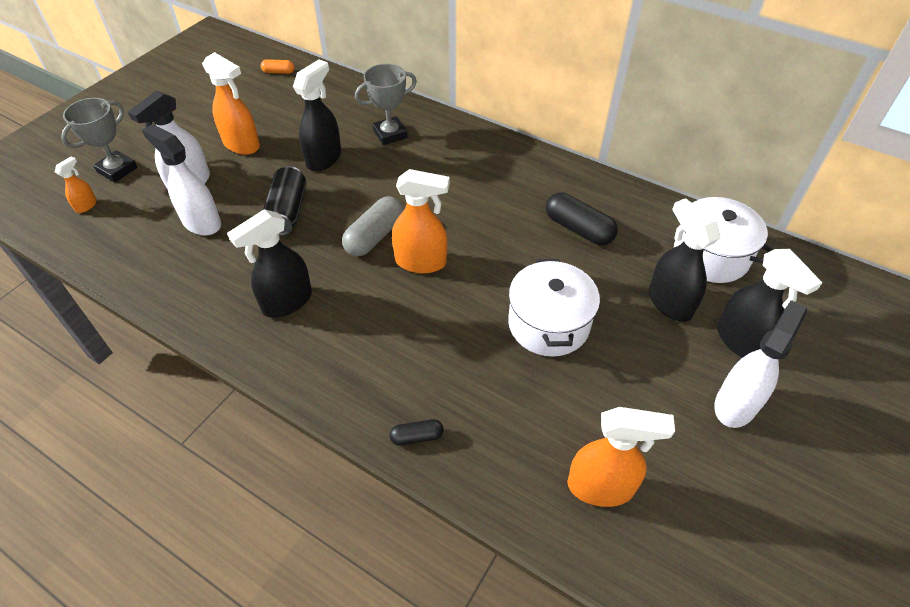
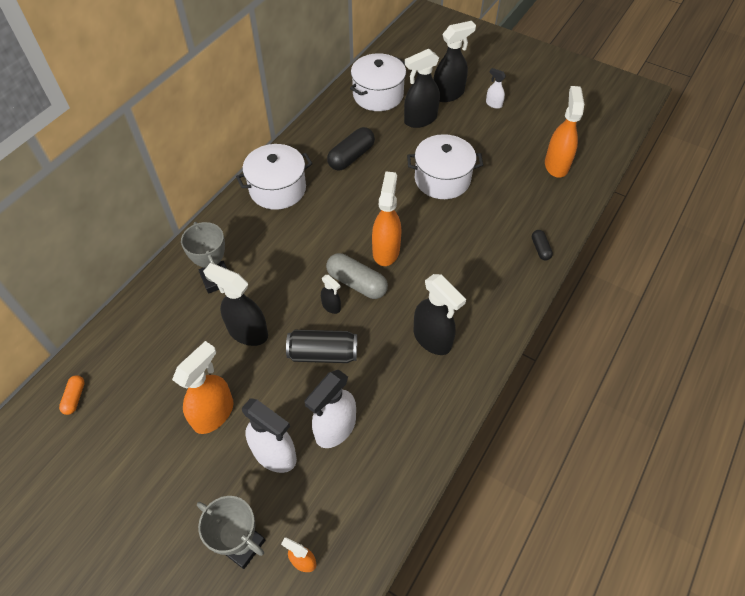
camera: 90 degrees left, 5 degrees up
(345, 216) = (331, 306): none -> black spray bottle
(516, 168) = (277, 189): none -> white pot
(735, 404) = (493, 104): white spray bottle -> white spray bottle, size x0.51

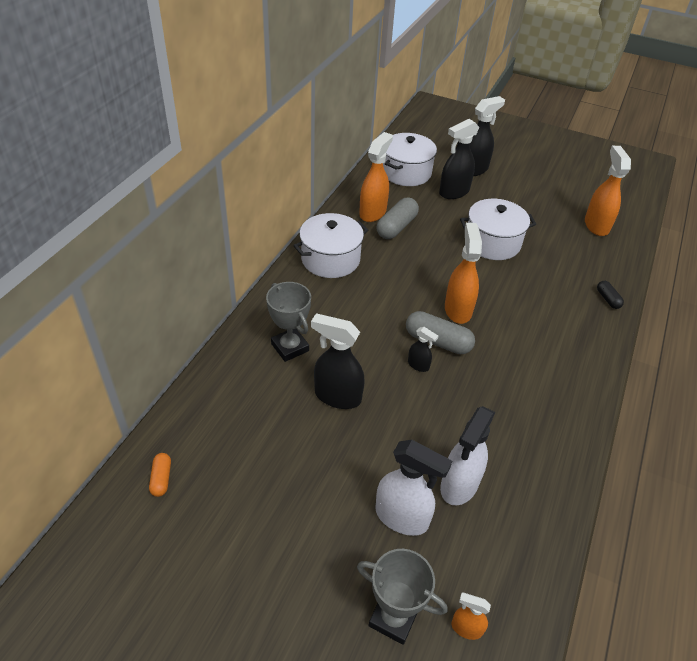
camera: 10 degrees left, 10 degrees down
(214, 413) = (323, 481): orange spray bottle -> orange spray bottle (373, 212)
(323, 354) = (423, 411): black can -> none
(351, 157) = (396, 227): black capsule -> grey capsule
(432, 339) = (531, 389): black spray bottle -> none
(493, 104) = (519, 176): white spray bottle -> none

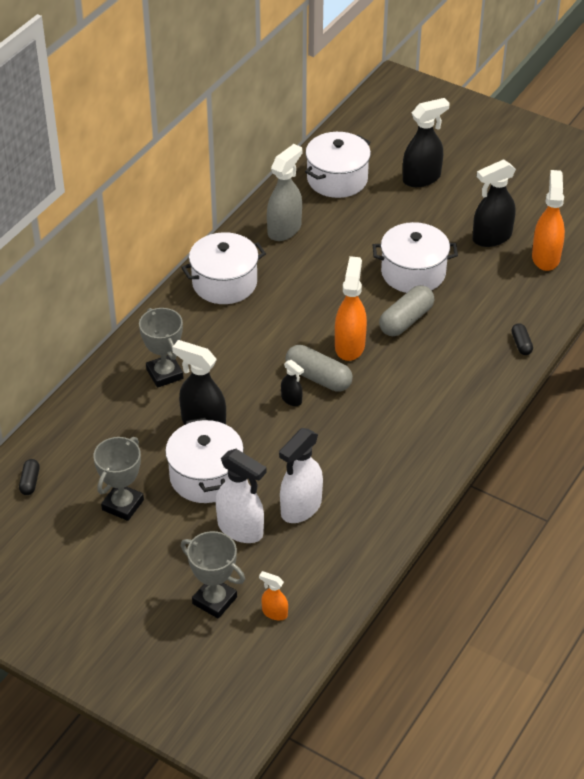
camera: 10 degrees right, 0 degrees up
(161, 479) = (30, 482): orange capsule -> black capsule
(267, 498) = (123, 505): none -> grey trophy
(351, 456) = (206, 476): none -> white pot
(373, 212) = (284, 229): orange spray bottle -> grey spray bottle
(396, 227) = (307, 248): grey capsule -> grey capsule (406, 320)
(454, 192) = (387, 207): black spray bottle -> black spray bottle (491, 237)

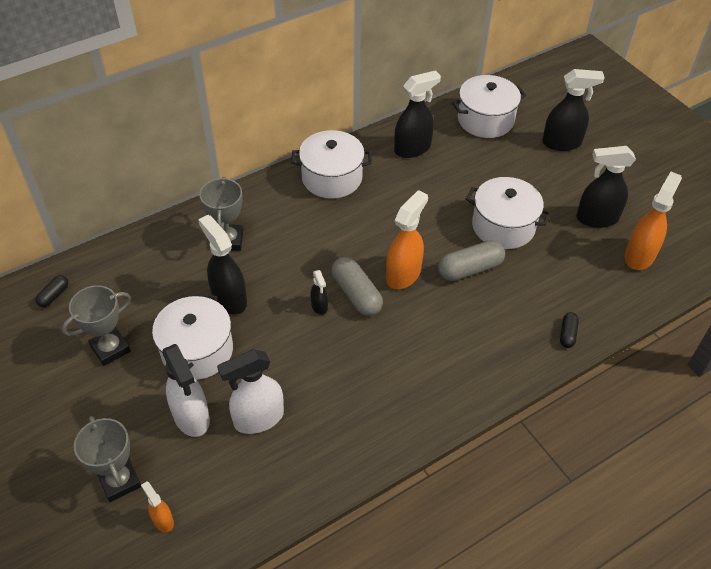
camera: 25 degrees right, 5 degrees up
(284, 229) = (413, 148): grey spray bottle -> black spray bottle

